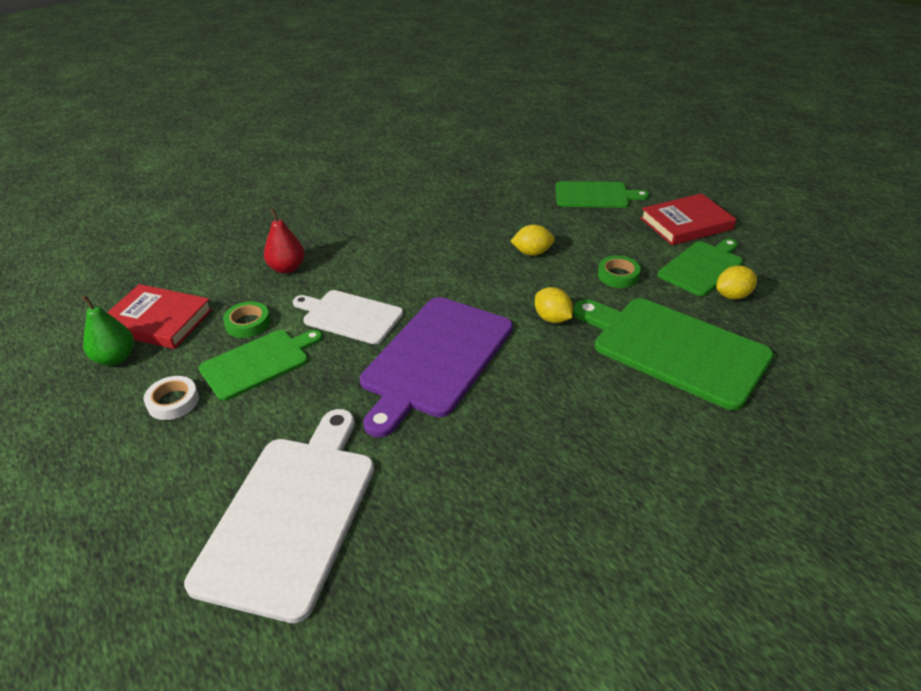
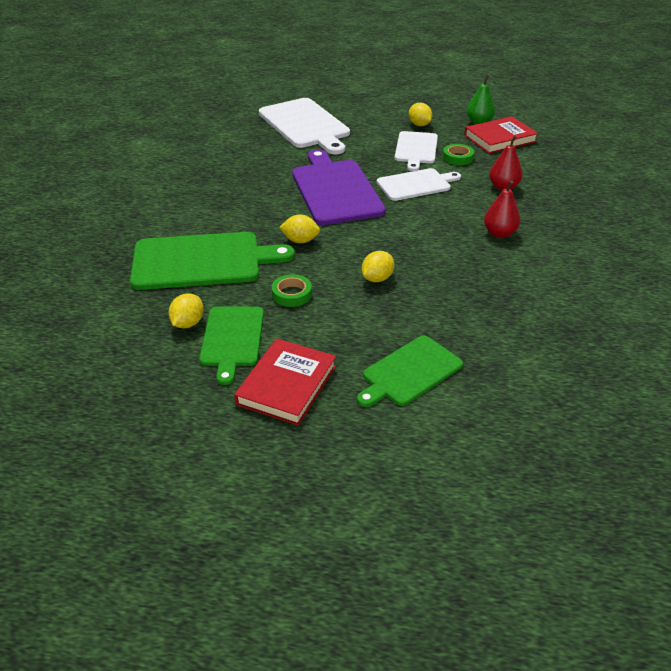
camera: 135 degrees right, 0 degrees up
(173, 401) = (419, 125): white tape -> yellow lemon
(258, 363) = (416, 149): green cutting board -> white cutting board
(379, 235) = (499, 233): none -> red pear

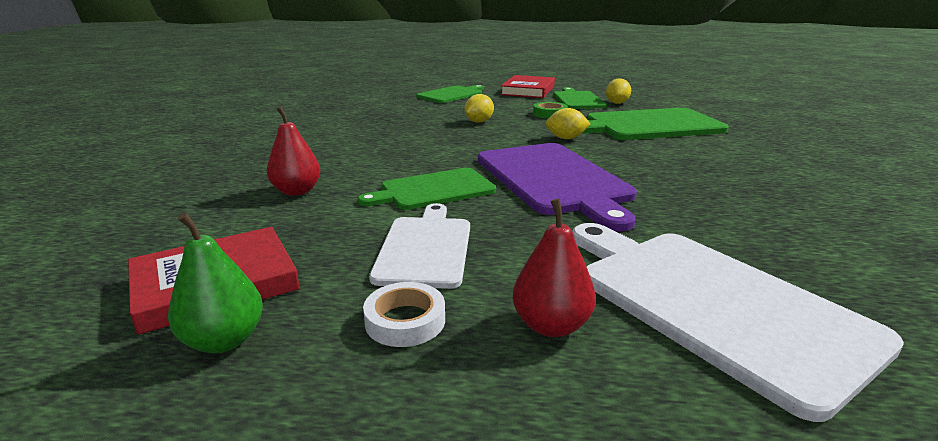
camera: 175 degrees right, 15 degrees down
(416, 184) = (433, 190): white cutting board -> green cutting board
(419, 125) = (405, 320): yellow lemon -> white tape
(457, 157) = (345, 234): green tape -> none
(499, 233) = (342, 149): red pear -> red pear (551, 325)

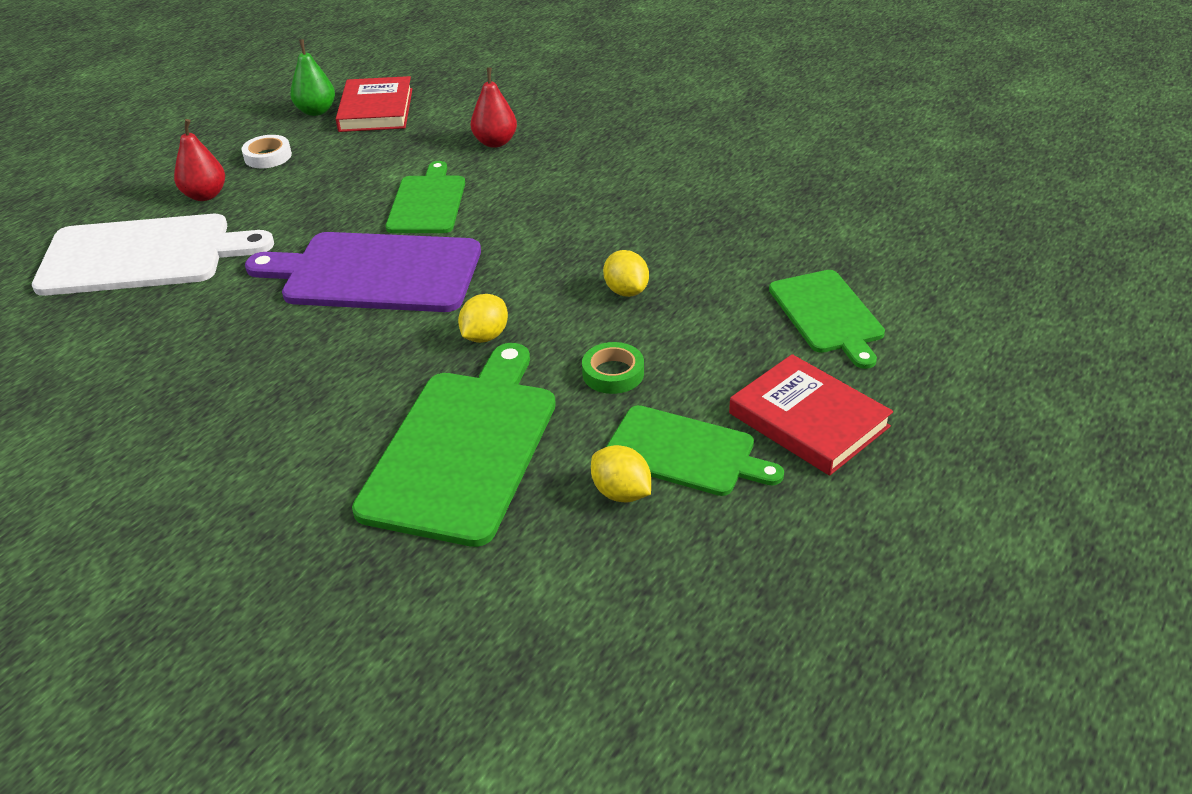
camera: 120 degrees right, 15 degrees up
(425, 248) = (333, 177): white cutting board -> none

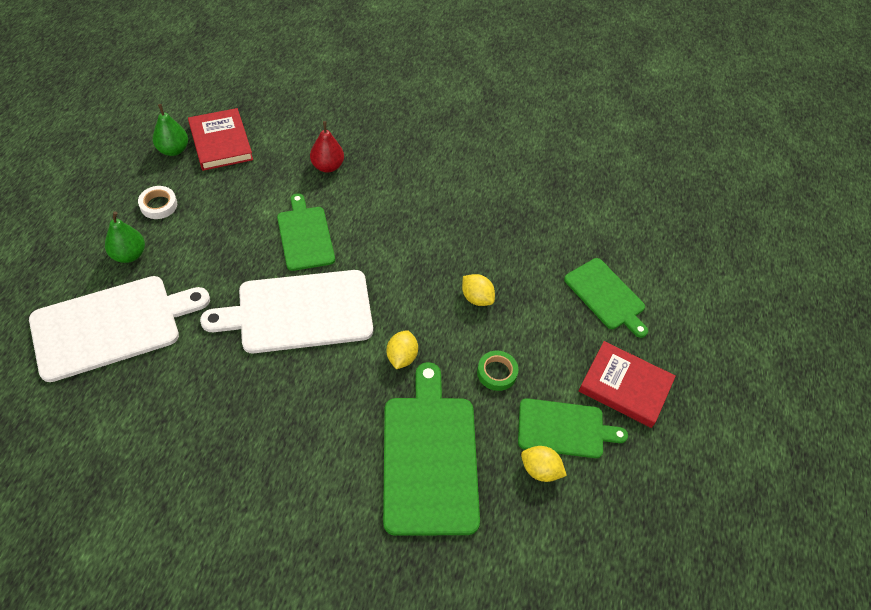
camera: 25 degrees left, 15 degrees up
(205, 195) = (129, 255): red pear -> green pear
(375, 273) = (299, 312): purple cutting board -> white cutting board

